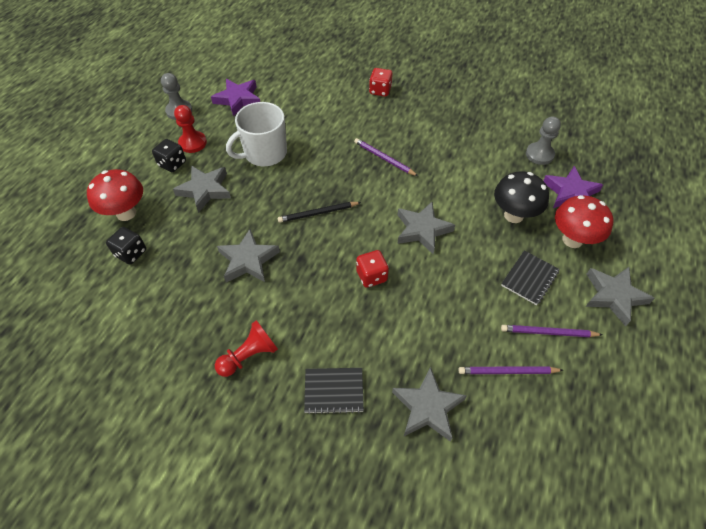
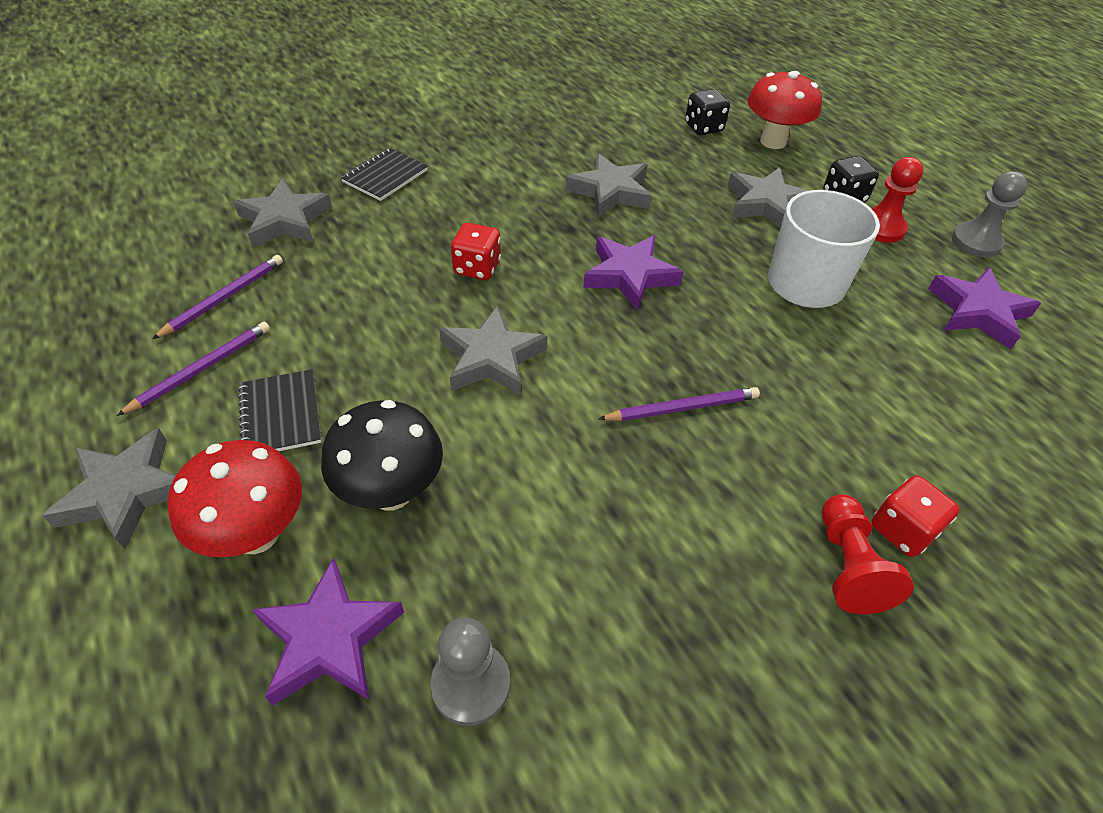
camera: 125 degrees right, 5 degrees down
(249, 356) = (488, 148): red pawn -> red pawn (847, 565)
(318, 213) = (630, 275): black pencil -> purple star

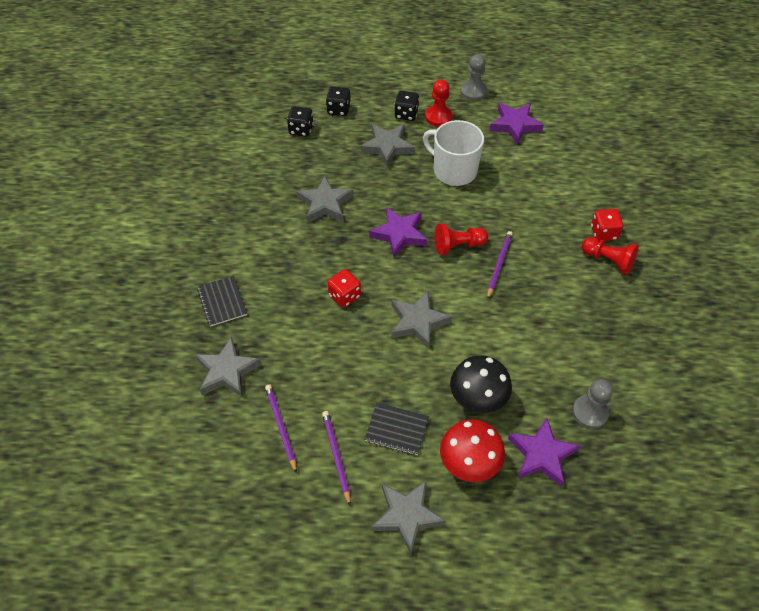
camera: 55 degrees left, 5 degrees up
(671, 344) = (458, 246): none -> red pawn
(773, 141) = (338, 109): red mushroom -> black dice

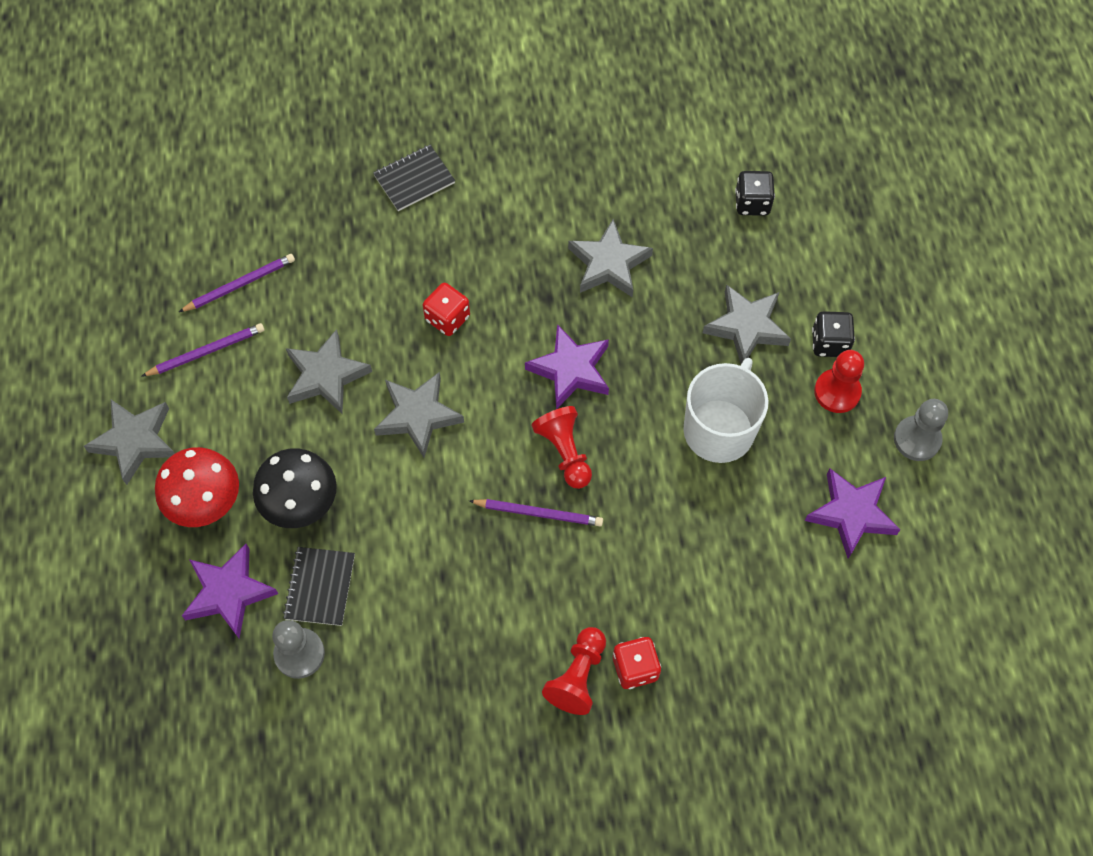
camera: 80 degrees right, 10 degrees up
(227, 371) = (311, 210): grey star -> grey star (326, 375)
(338, 109) = (811, 245): black dice -> none
(396, 429) = (249, 413): black notebook -> black notebook (320, 587)

